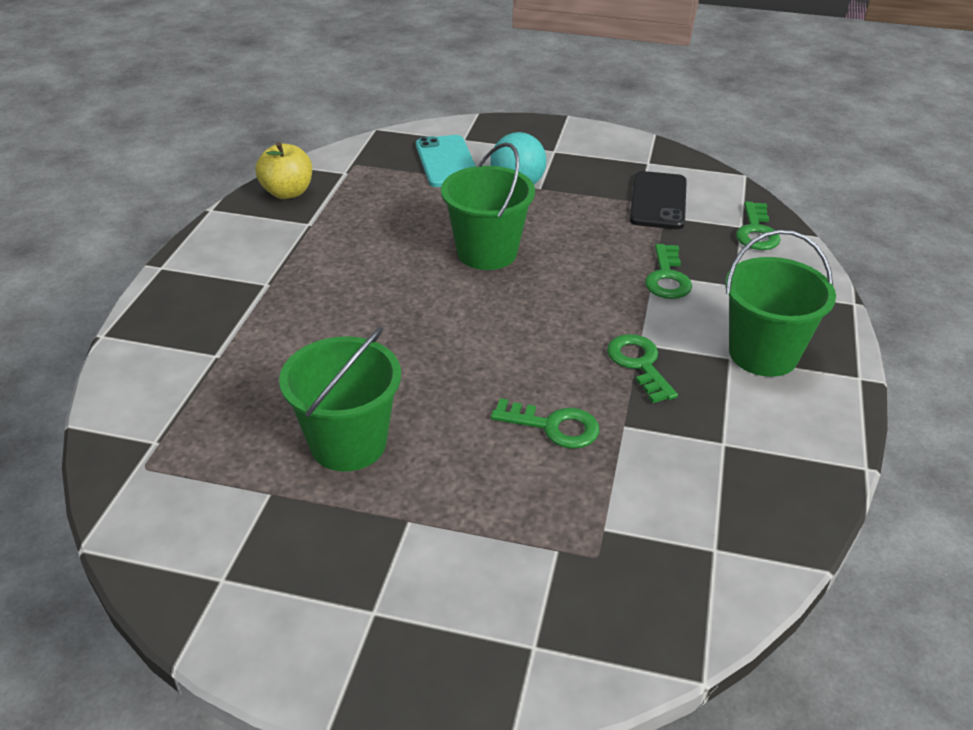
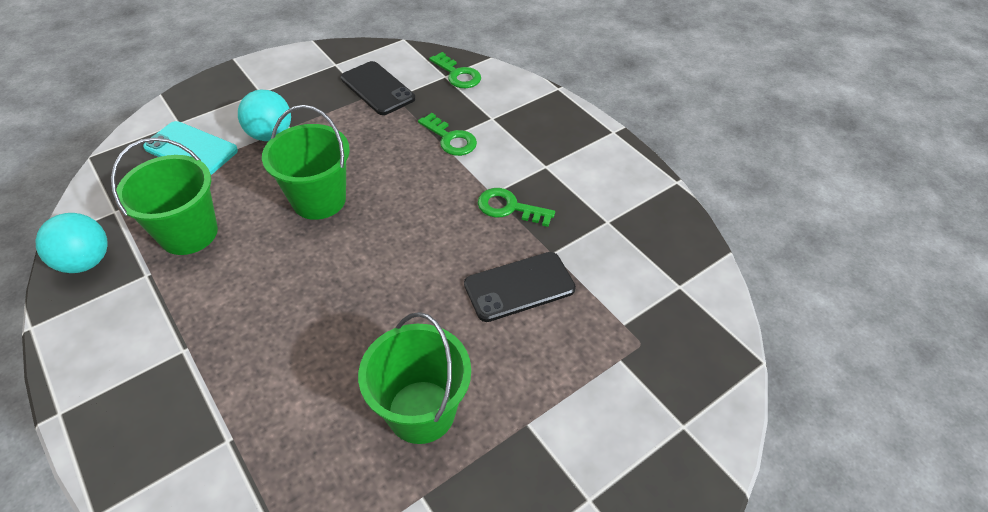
camera: 50 degrees left, 10 degrees up
(287, 192) = (86, 262): yellow apple -> turquoise ball
(553, 426) = (519, 286): green key -> black phone
(763, 354) = (557, 152): green bucket -> green bucket (188, 233)

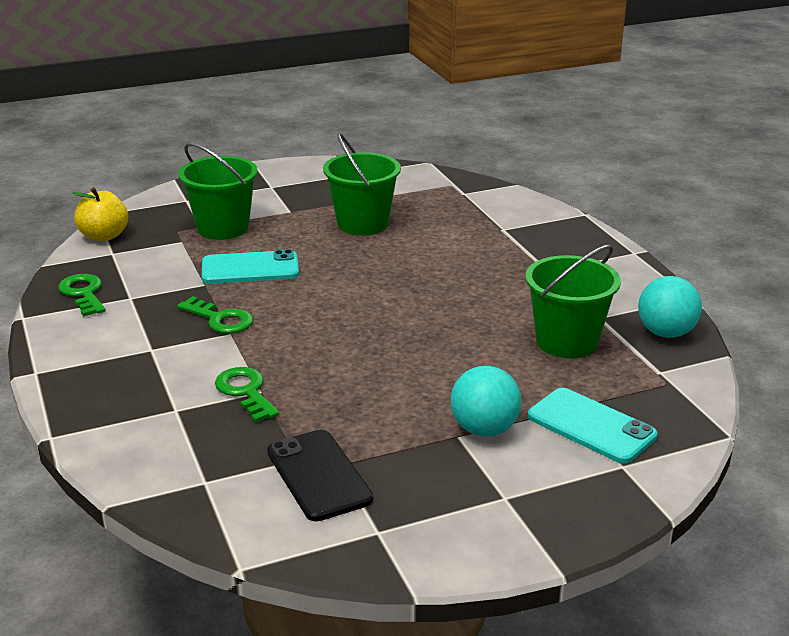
camera: 165 degrees left, 20 degrees down
(319, 200) = (424, 352): green bucket -> green bucket (223, 228)
(457, 74) = (183, 480): green key -> green key (83, 293)
(519, 286) = (250, 268): black phone -> turquoise phone
(715, 316) = (104, 236): none -> yellow apple

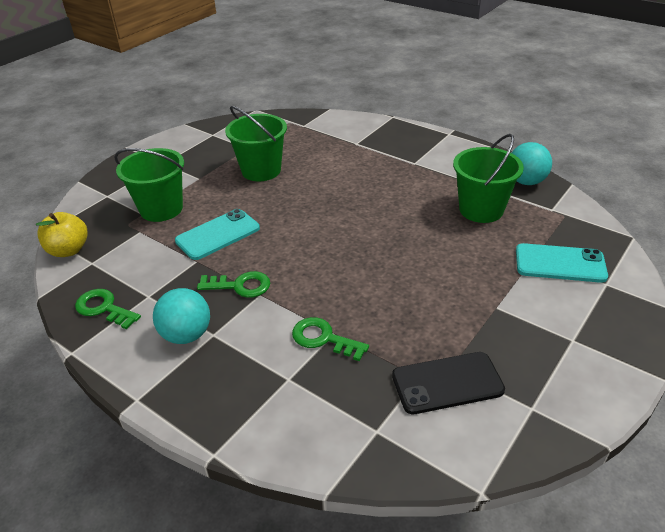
camera: 30 degrees left, 10 degrees up
(319, 475) = (447, 383): black phone -> black phone turned 45 degrees counterclockwise
(484, 429) = (506, 295): turquoise ball -> turquoise ball (186, 335)

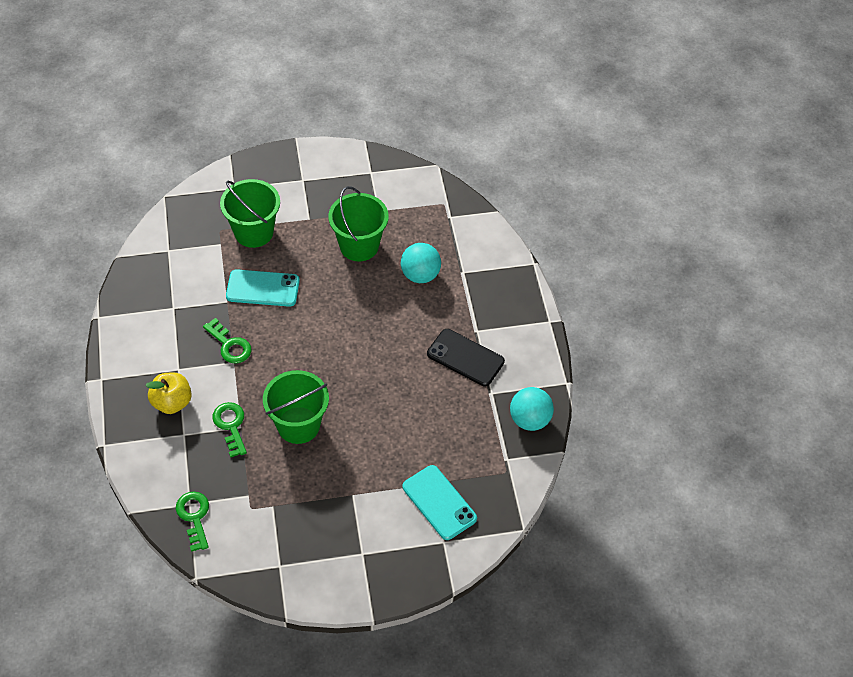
camera: 40 degrees right, 15 degrees up
(68, 250) = (165, 227): yellow apple -> yellow apple (172, 402)
(104, 308) = (142, 297): green key -> green key (194, 517)
(186, 335) = (165, 357): turquoise ball -> turquoise ball (420, 275)
(447, 383) = (258, 512): black phone -> black phone (465, 358)
(481, 209) = (457, 416): green bucket -> green bucket (298, 425)

